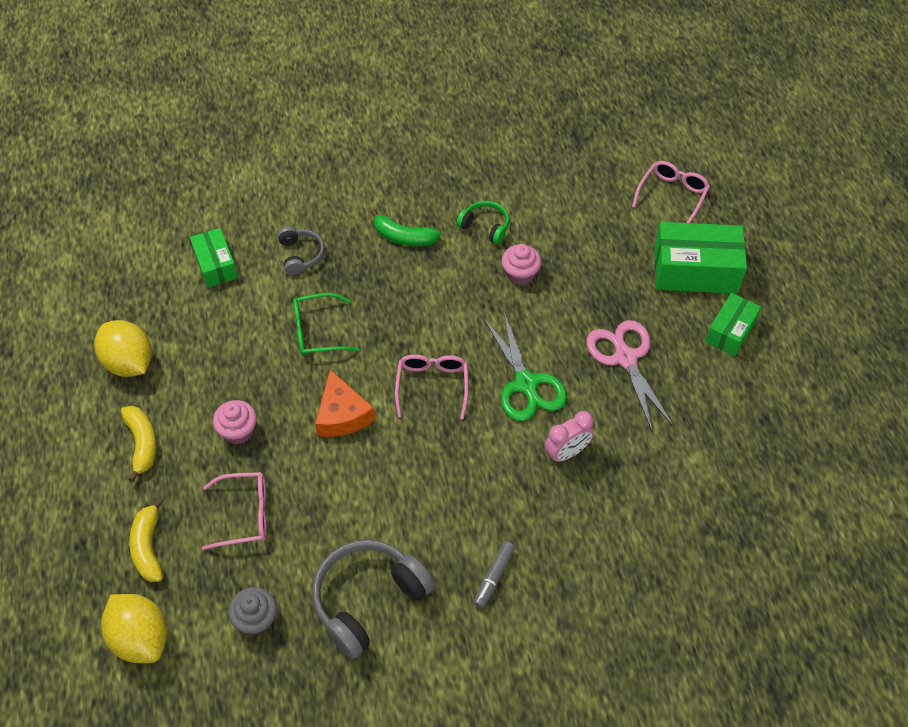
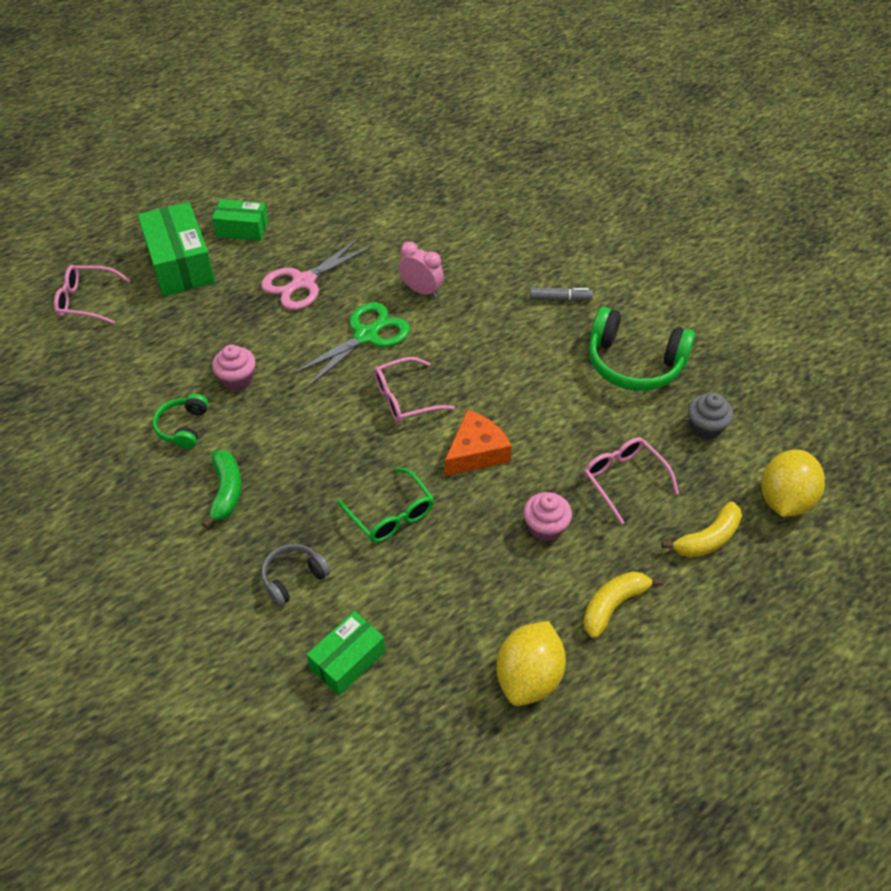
camera: 115 degrees left, 5 degrees down
(368, 600) = (634, 363): grey headphones -> green headphones

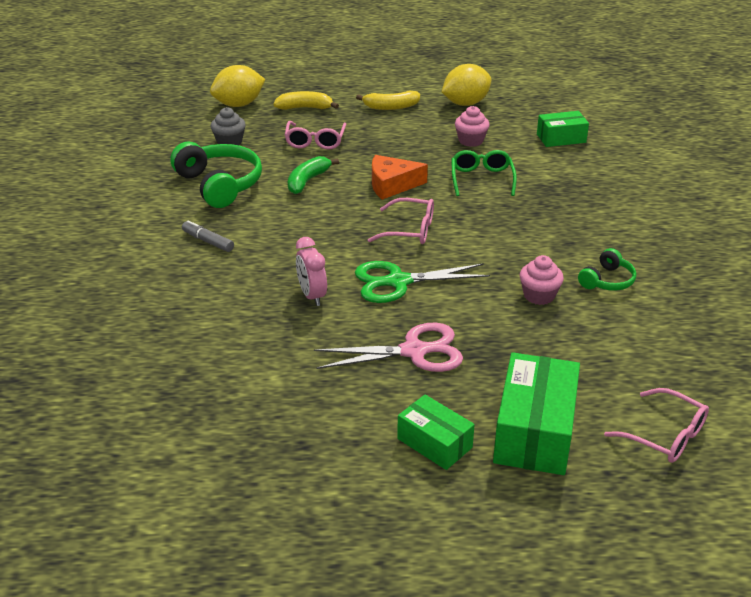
camera: 145 degrees left, 15 degrees down
(226, 491) = (592, 230): green banana -> green banana (307, 181)
(293, 578) = (571, 176): grey headphones -> none
(545, 527) = (390, 141): pink cupcake -> pink cupcake (471, 141)

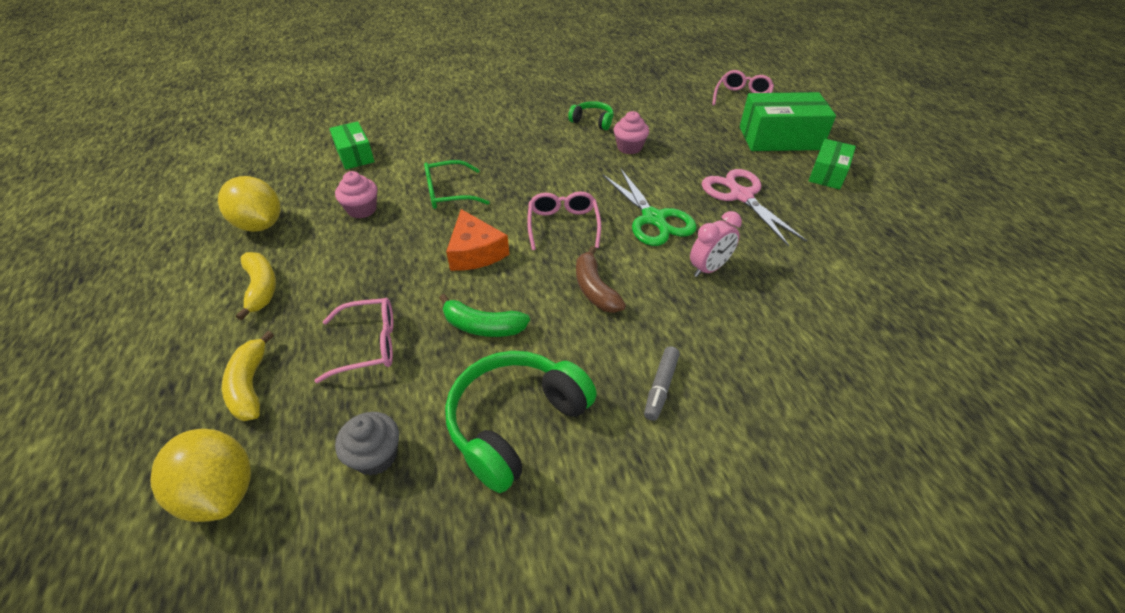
camera: 105 degrees left, 10 degrees up
(319, 232) = (595, 289): none -> brown banana

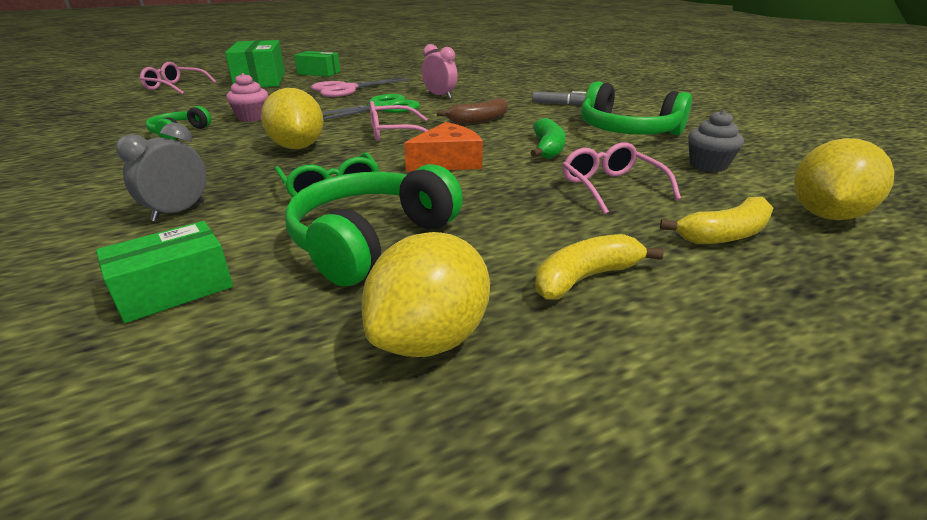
camera: 100 degrees left, 15 degrees down
(362, 209) = (371, 240): pink cupcake -> green headphones
(442, 143) = (179, 211): none -> grey clock
(541, 175) = (298, 147): none -> yellow lemon

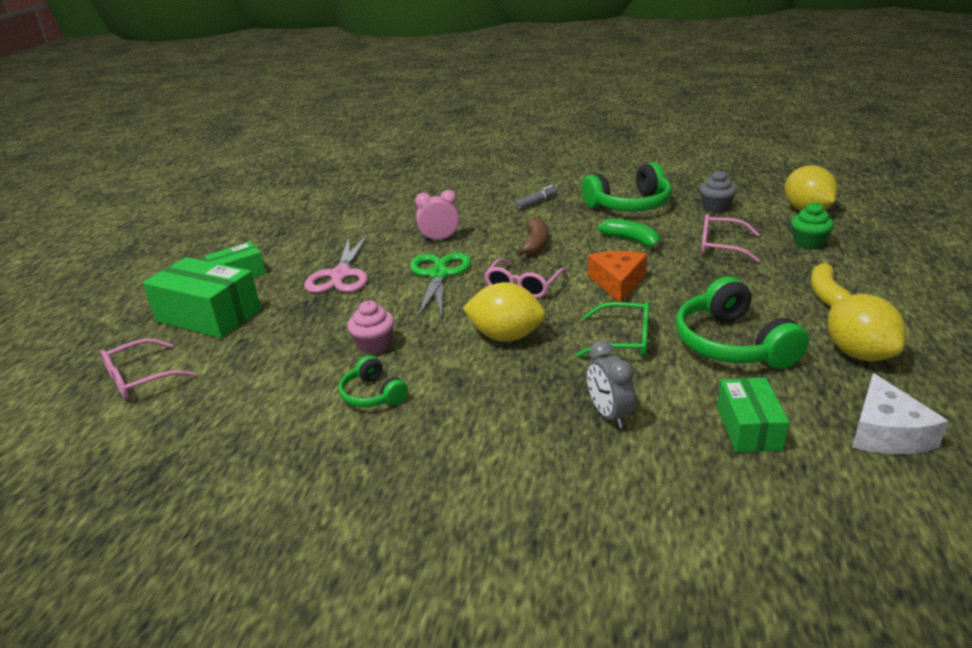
camera: 50 degrees left, 0 degrees up
(195, 410) = (886, 432): none -> white cheese
(724, 235) = (808, 243): yellow banana -> green cupcake

